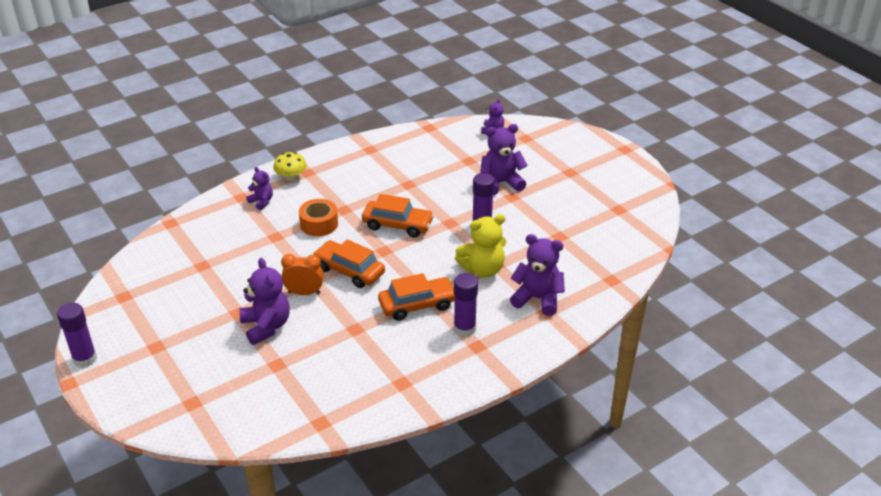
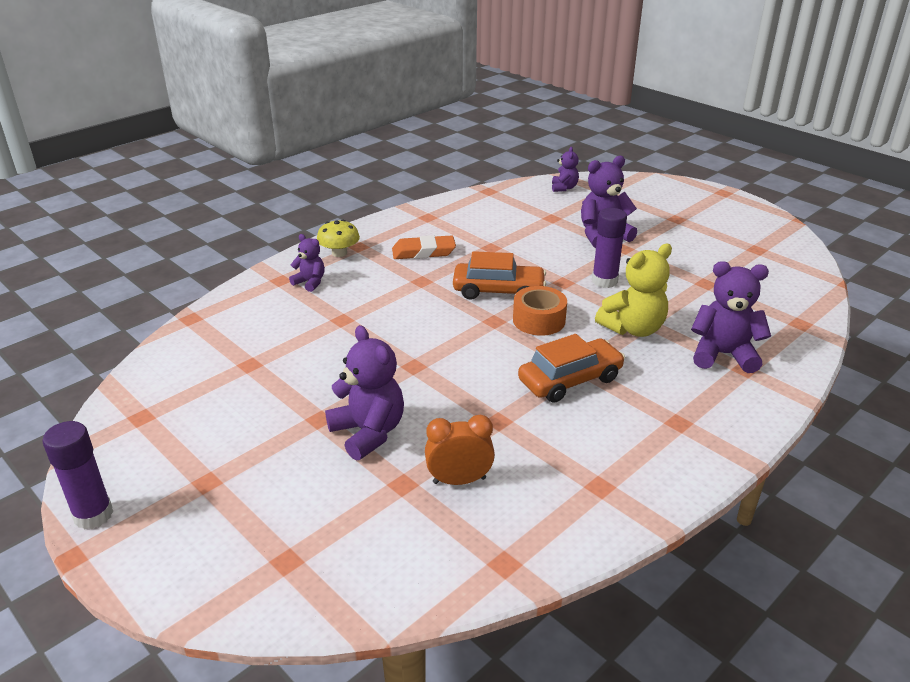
camera: 10 degrees left, 5 degrees down
(304, 293) = (407, 382): orange clock -> orange clock (459, 480)
(319, 224) = (395, 300): orange tape -> orange tape (539, 320)
(349, 271) = (459, 349): orange car -> none
(355, 183) = (423, 252): none -> orange eraser
(464, 329) = (649, 402): purple glue stick -> none

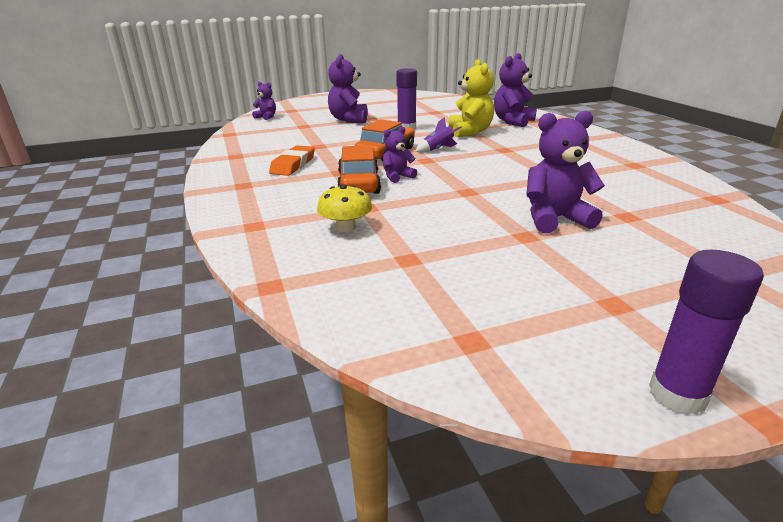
camera: 65 degrees left, 5 degrees down
(310, 282) = (280, 212): purple teddy bear -> purple teddy bear (397, 177)
(339, 253) = (242, 194): yellow mushroom -> yellow mushroom (346, 227)
(459, 480) = (625, 198): orange clock -> none
(539, 320) = (438, 149): orange tape -> purple rocket
(570, 380) = (517, 153): orange car -> orange car (359, 183)

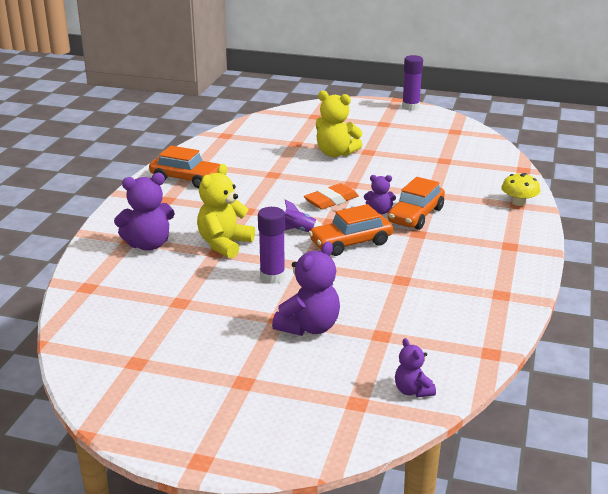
camera: 145 degrees left, 0 degrees up
(293, 165) = (451, 257): orange eraser -> orange eraser (331, 200)
(346, 227) = (459, 185): yellow mushroom -> yellow mushroom (519, 202)
(555, 219) = (335, 153): purple teddy bear -> yellow teddy bear
(607, 153) = (186, 179): none -> orange car

